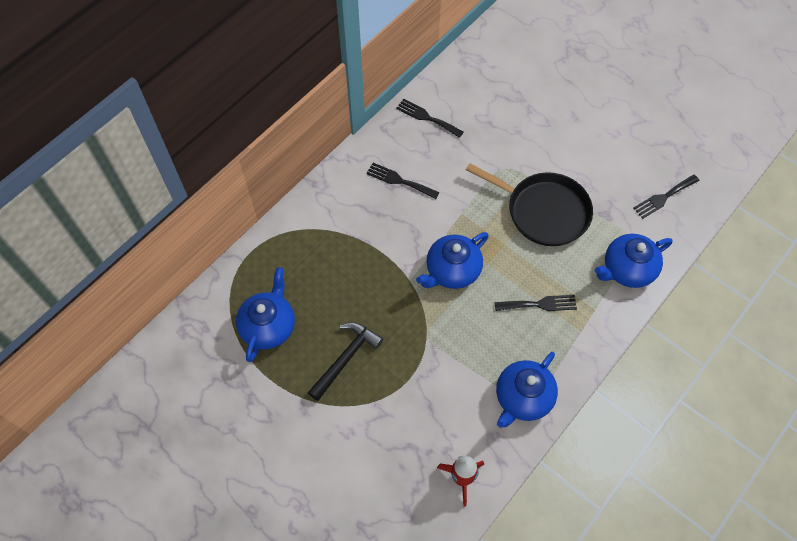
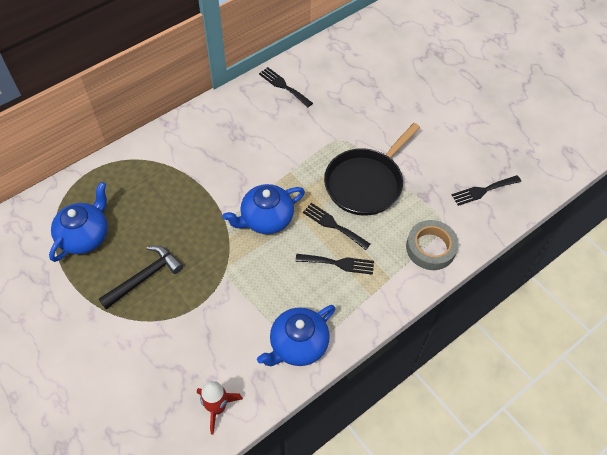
camera: 10 degrees right, 5 degrees down
(399, 180) = (242, 134): black fork -> black fork (333, 225)
(543, 211) = (366, 183): black pan -> black pan turned 90 degrees clockwise
(627, 269) = (430, 248): blue teapot -> grey tape

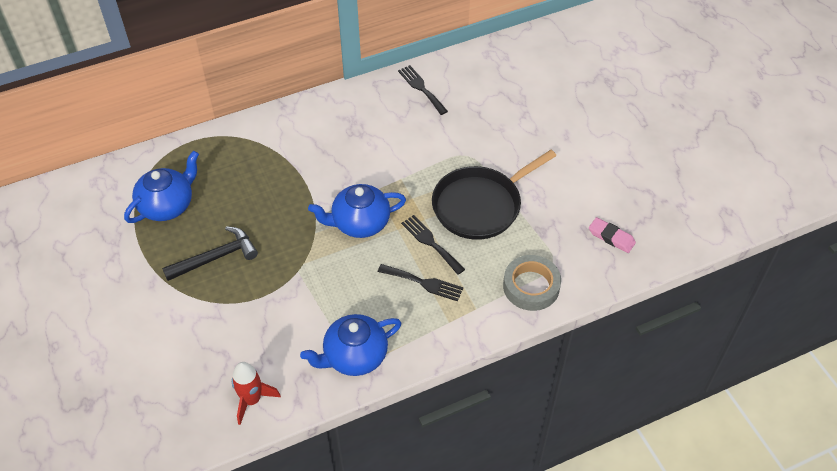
camera: 15 degrees right, 5 degrees down
(483, 190) = (611, 237): black fork -> pink eraser

